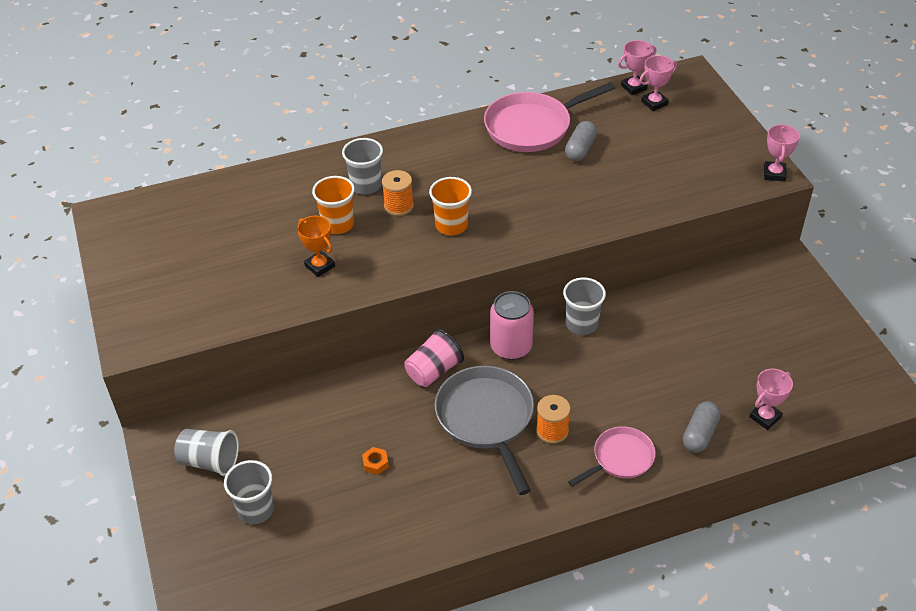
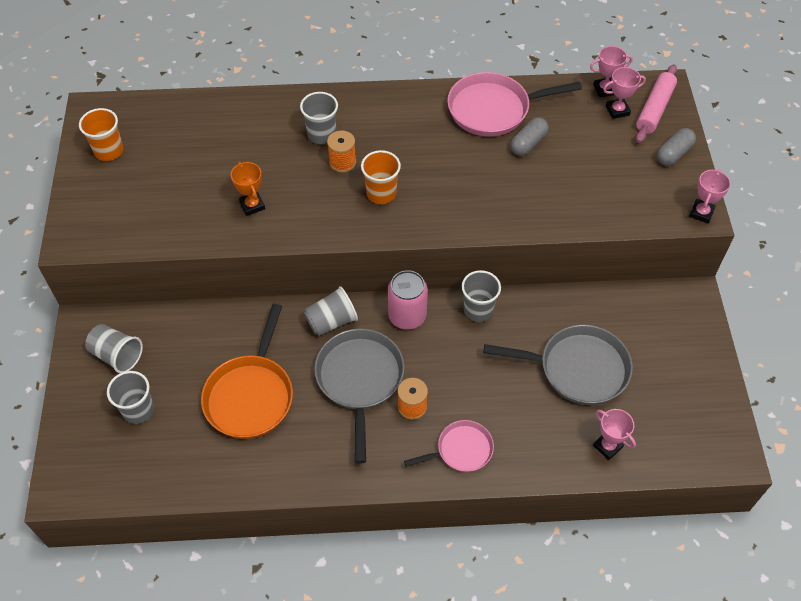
camera: 15 degrees right, 10 degrees up
(338, 224) = (283, 167): orange cup -> orange cup (109, 151)
(375, 463) = (251, 395): orange nut -> orange pan
(433, 371) = (331, 321): pink cup -> grey cup
(689, 94) = (654, 109): none -> pink rolling pin
(700, 434) = (541, 446): grey capsule -> grey capsule (674, 154)
(704, 353) = (578, 368): none -> grey pan
(765, 417) = (607, 446): pink trophy -> pink trophy turned 75 degrees clockwise

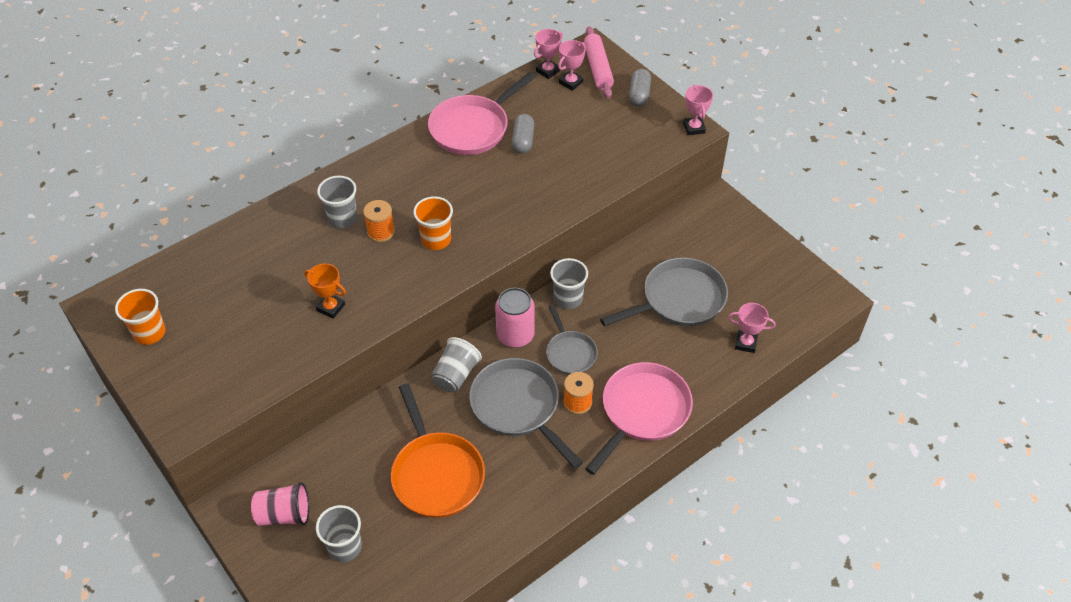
camera: 35 degrees left, 5 degrees down
(117, 355) = (284, 514): grey cup -> pink cup
(441, 359) = (570, 353): none -> grey pan
(461, 450) = (642, 411): pink pan -> pink pan, size x1.68

